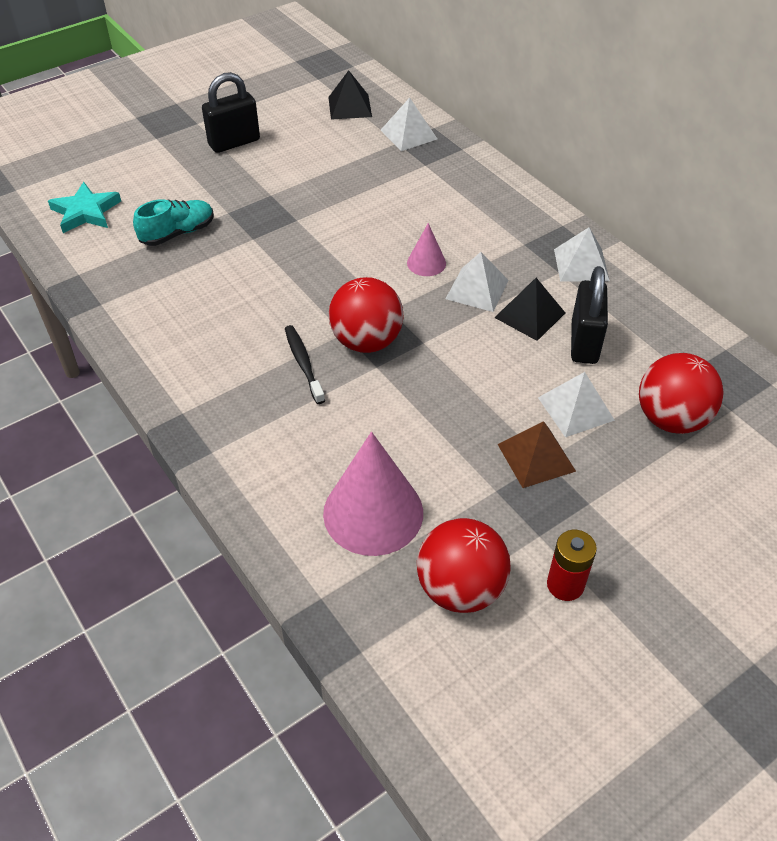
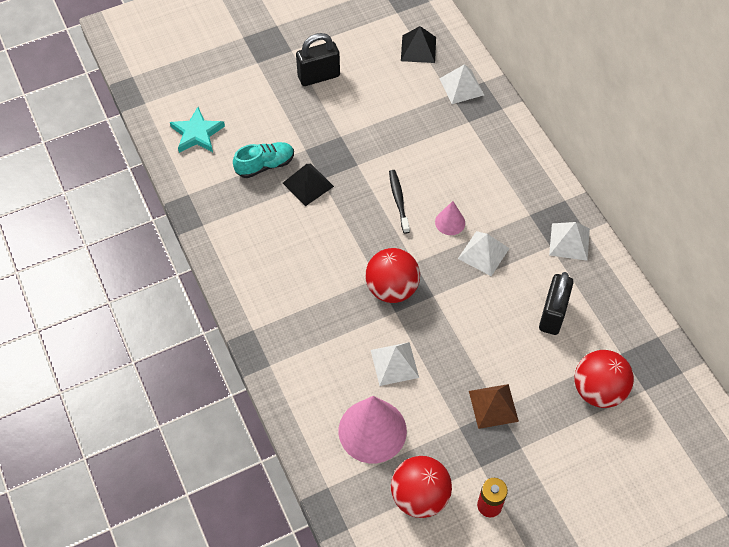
camera: 10 degrees right, 10 degrees up
(303, 363) = (343, 301): black toothbrush -> black toothbrush (398, 200)
(529, 315) = (518, 283): black pyramid -> black pyramid (308, 184)
(575, 408) = (531, 370): white pyramid -> white pyramid (394, 363)

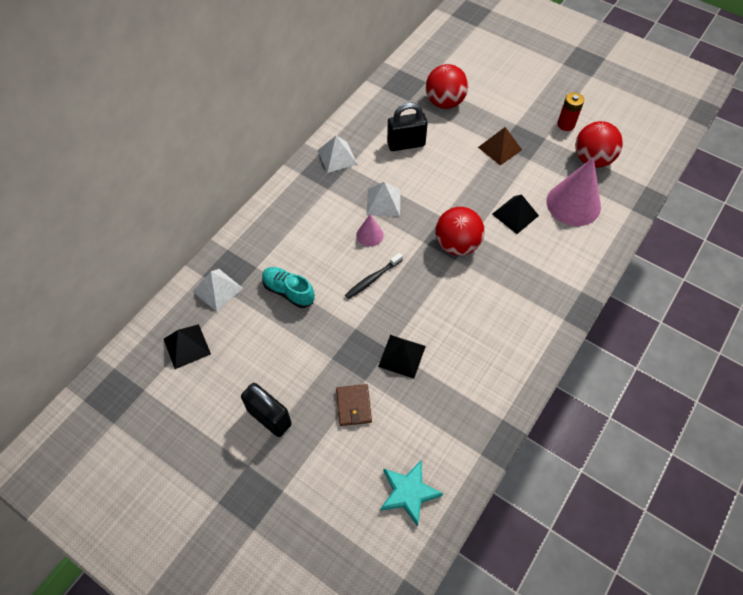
camera: 120 degrees left, 0 degrees up
(265, 165) = (405, 404): turquoise shoe -> turquoise shoe (288, 291)
(289, 132) = (353, 406): none -> brown wallet
(394, 363) = (515, 214): white pyramid -> black pyramid

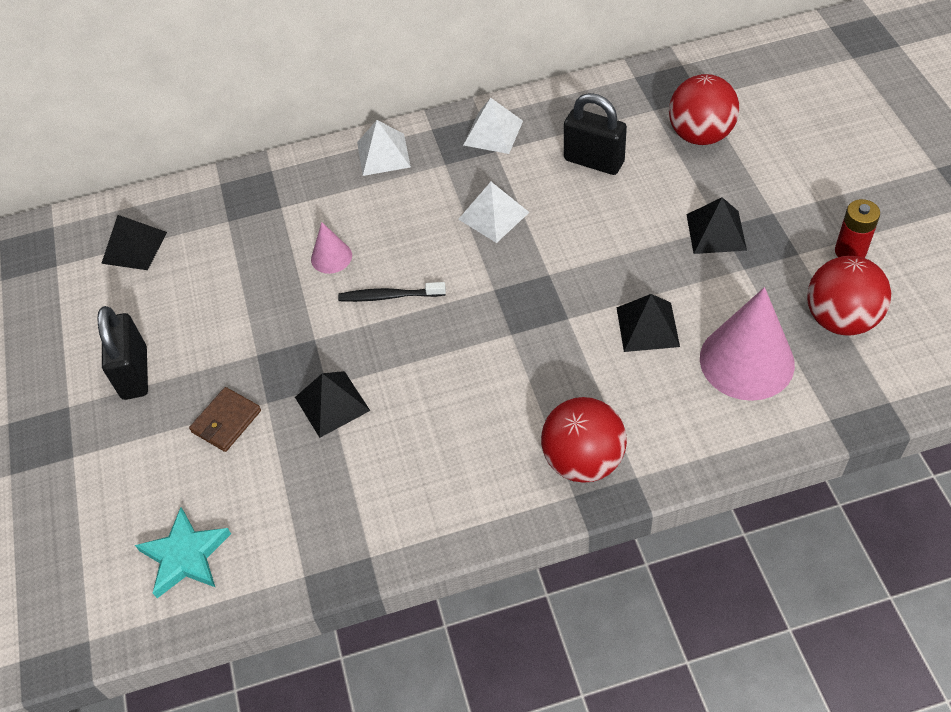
camera: 45 degrees right, 5 degrees down
(217, 290) = (219, 207): white pyramid -> white pyramid (383, 154)
(288, 291) = (286, 253): turquoise shoe -> none
(370, 235) = (438, 244): pink cone -> pink cone (331, 257)
(457, 245) = (531, 318): red ball -> red ball (583, 460)
(500, 148) = (716, 232): brown pyramid -> black pyramid

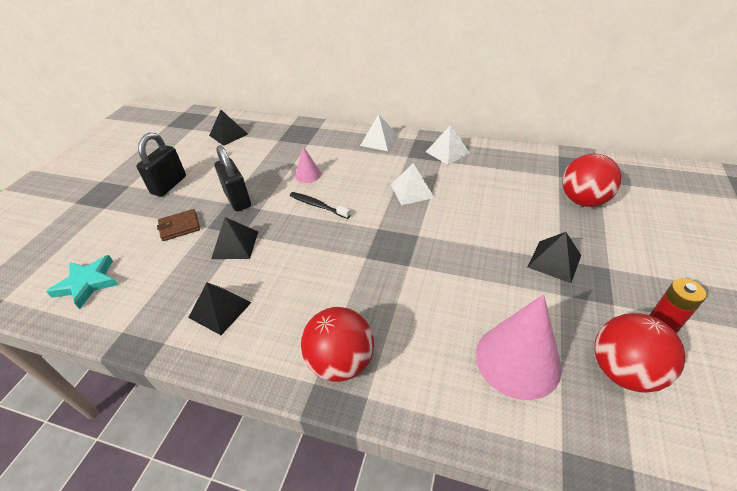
camera: 30 degrees right, 10 degrees down
(594, 161) = (497, 187): black padlock -> black padlock (237, 199)
(647, 326) = (458, 297): black pyramid -> black pyramid (220, 309)

